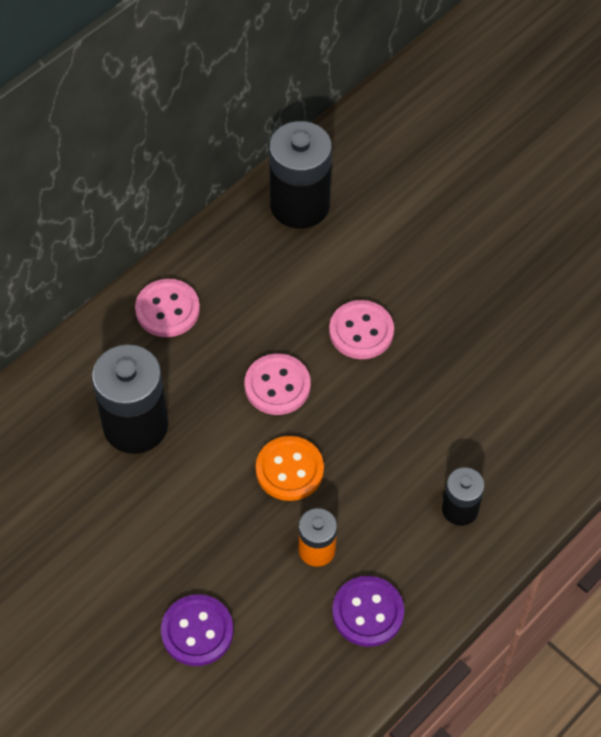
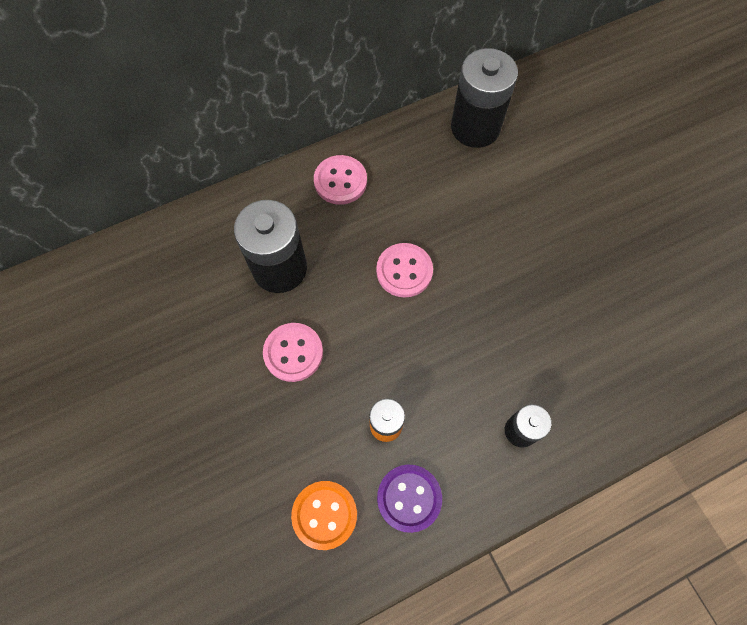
camera: 20 degrees right, 10 degrees up
(197, 631) = (261, 463): purple button -> none
(289, 470) = (388, 346): orange button -> orange button (324, 515)
(361, 331) = (489, 246): pink button -> pink button (293, 353)

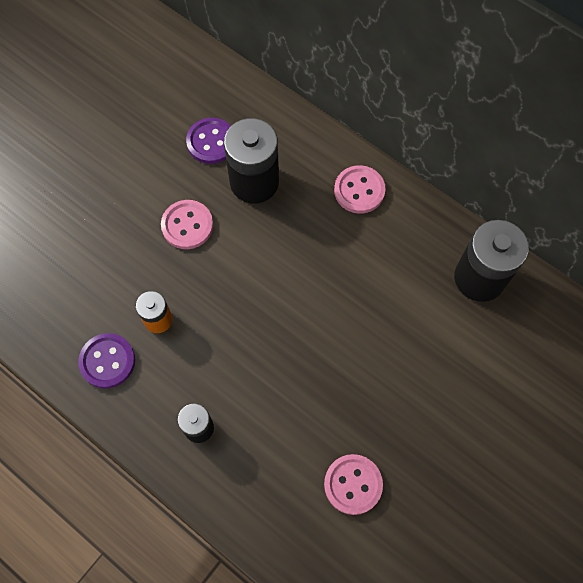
camera: 65 degrees right, 0 degrees up
(210, 290) = (211, 142): none -> purple button
(324, 515) = (71, 305): orange button -> none
(404, 271) = (299, 277): pink button -> pink button (353, 484)

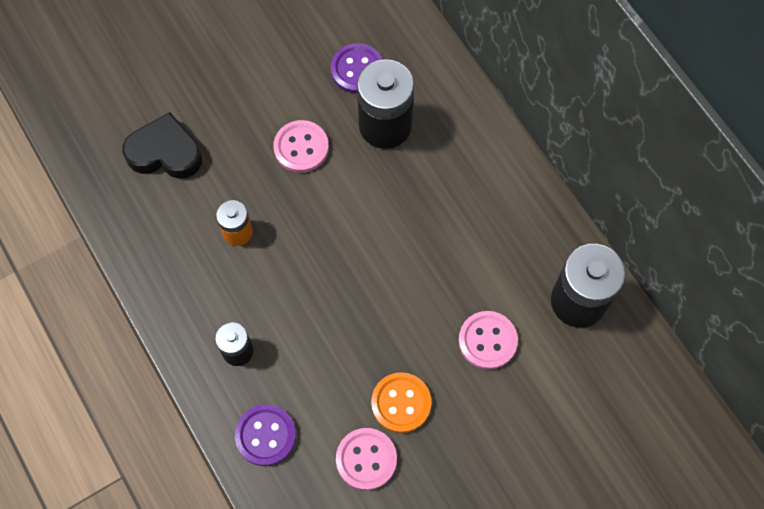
camera: 20 degrees right, 0 degrees up
(64, 270) = (165, 152): none -> black heart
(107, 361) = (174, 256): purple button -> purple button (265, 435)
(359, 190) = (489, 169): pink button -> pink button (487, 341)
(364, 422) = (401, 403): none -> orange button

